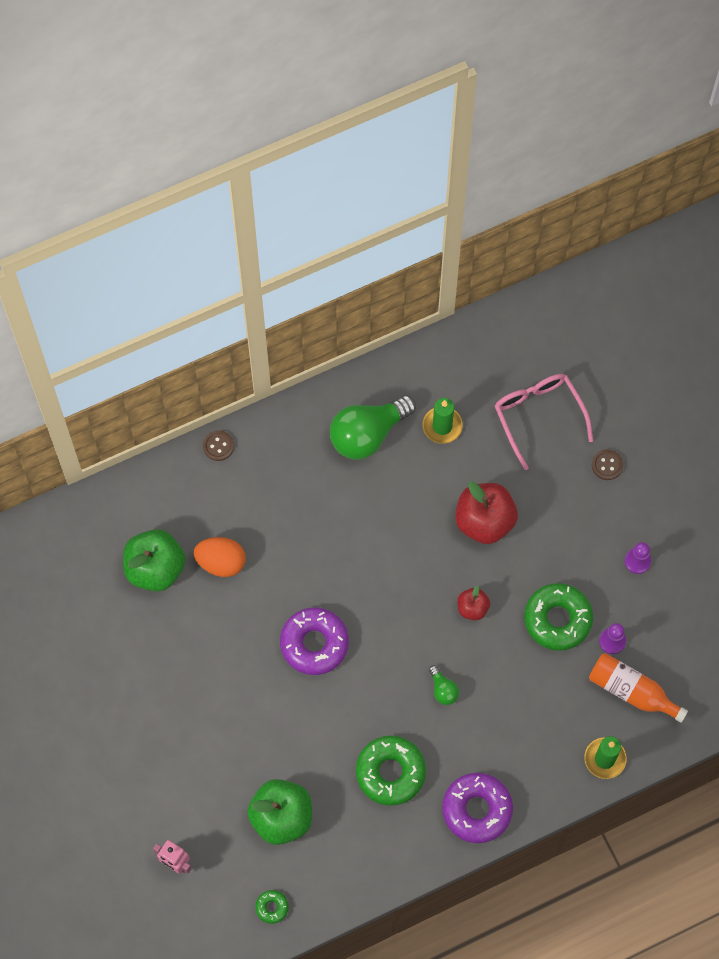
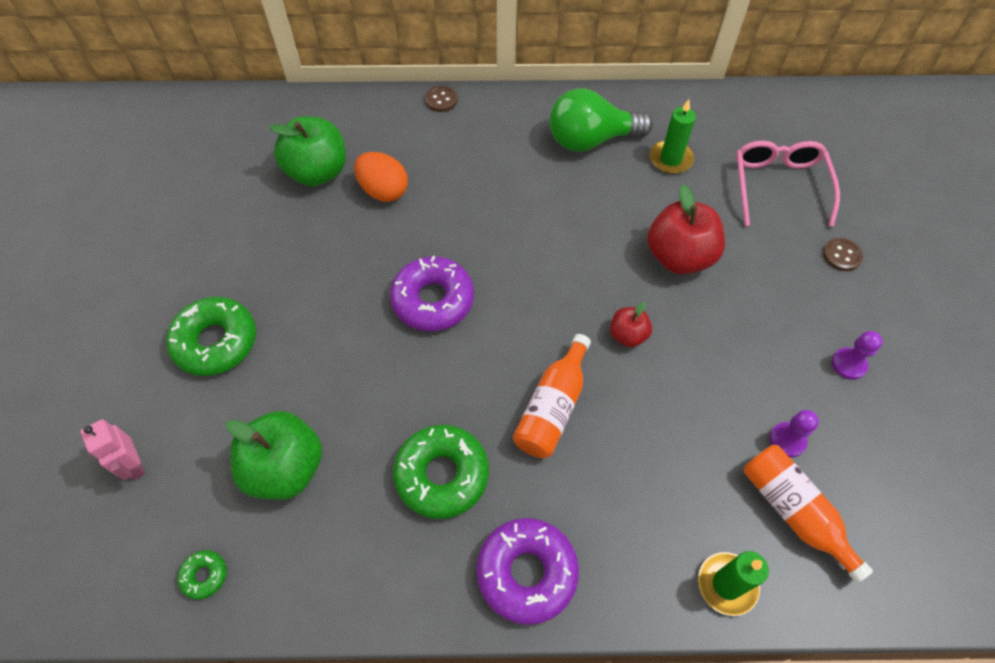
camera: 25 degrees right, 10 degrees down
(443, 690) = (552, 407): green light bulb -> orange bottle
(557, 619) = (725, 388): green donut -> green donut (216, 342)

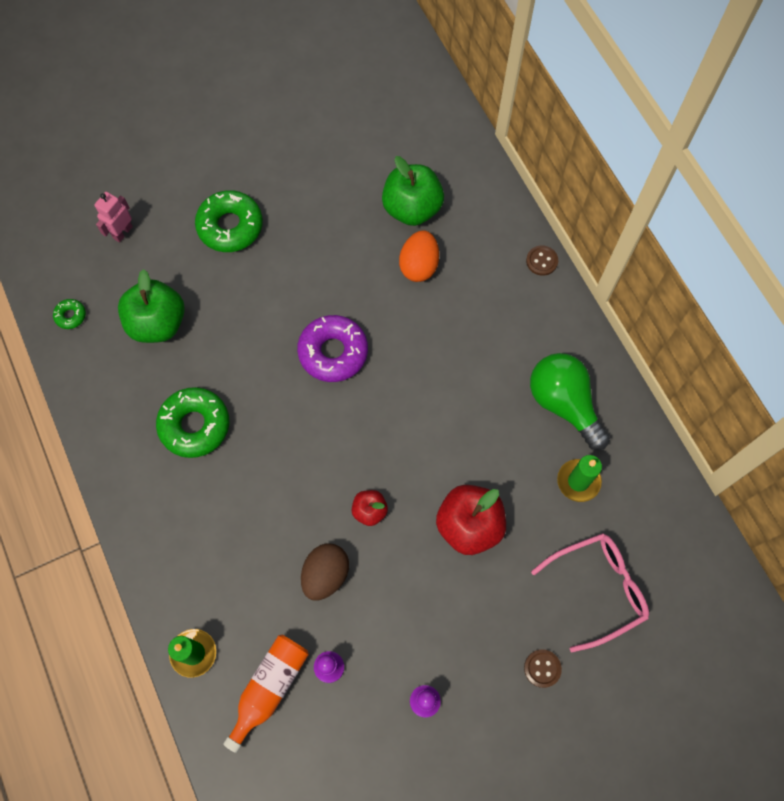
camera: 65 degrees right, 10 degrees up
(527, 572) = (148, 512): purple donut -> none
(552, 407) = (280, 479): orange bottle -> none
(682, 404) = (325, 575): none -> brown egg

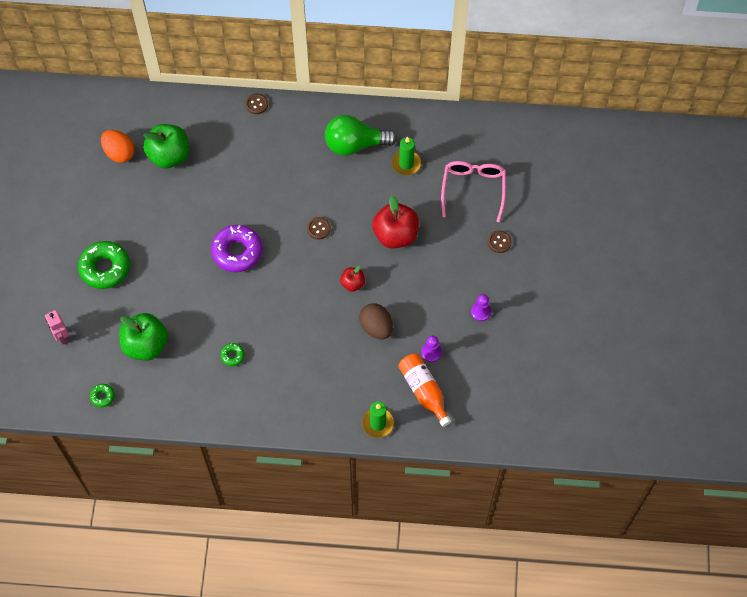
camera: 60 degrees left, 5 degrees down
(195, 425) = (232, 355): green donut -> green donut, size x0.46
(419, 266) = (212, 173): orange egg -> orange egg (119, 153)
(420, 427) = (318, 228): none -> brown button

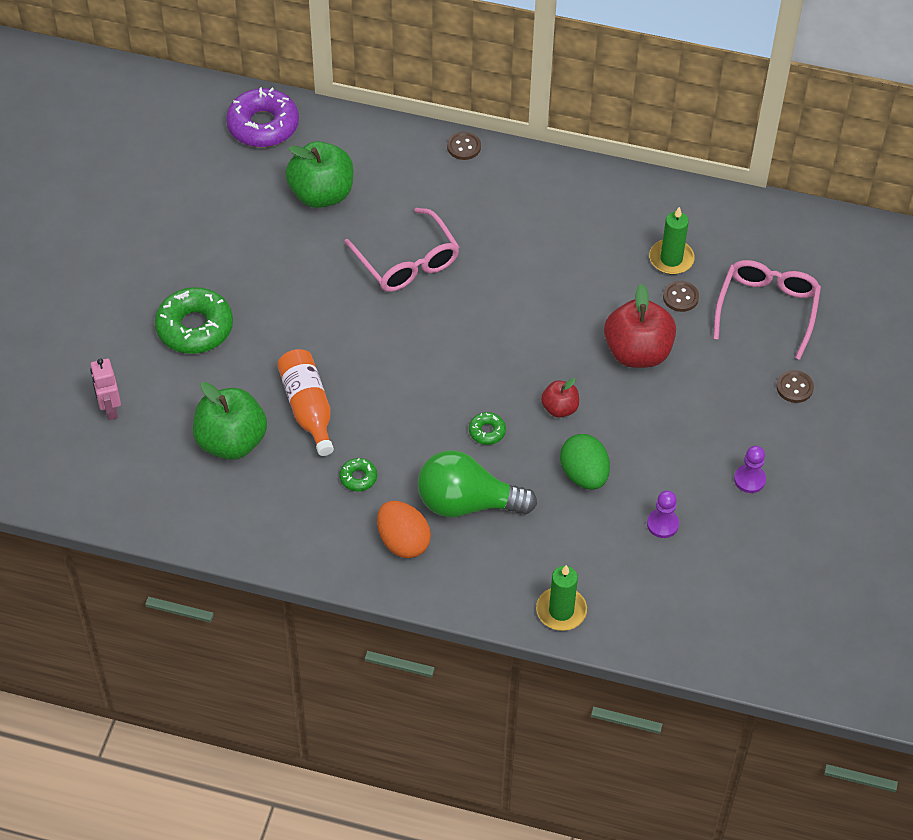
camera: 10 degrees right, 10 degrees down
(102, 396) = (151, 501): green donut -> green donut (487, 431)
(119, 153) = (250, 179): orange egg -> orange egg (403, 541)
(235, 196) = (408, 263): none -> pink glasses
(237, 252) = (394, 337): purple donut -> purple donut (263, 125)
(318, 228) = (523, 325): brown button -> brown button (680, 297)
(355, 144) = (599, 222): green light bulb -> green light bulb (467, 503)
(376, 327) = (584, 474): brown egg -> green egg
(423, 390) = (641, 576): orange bottle -> orange bottle (308, 408)

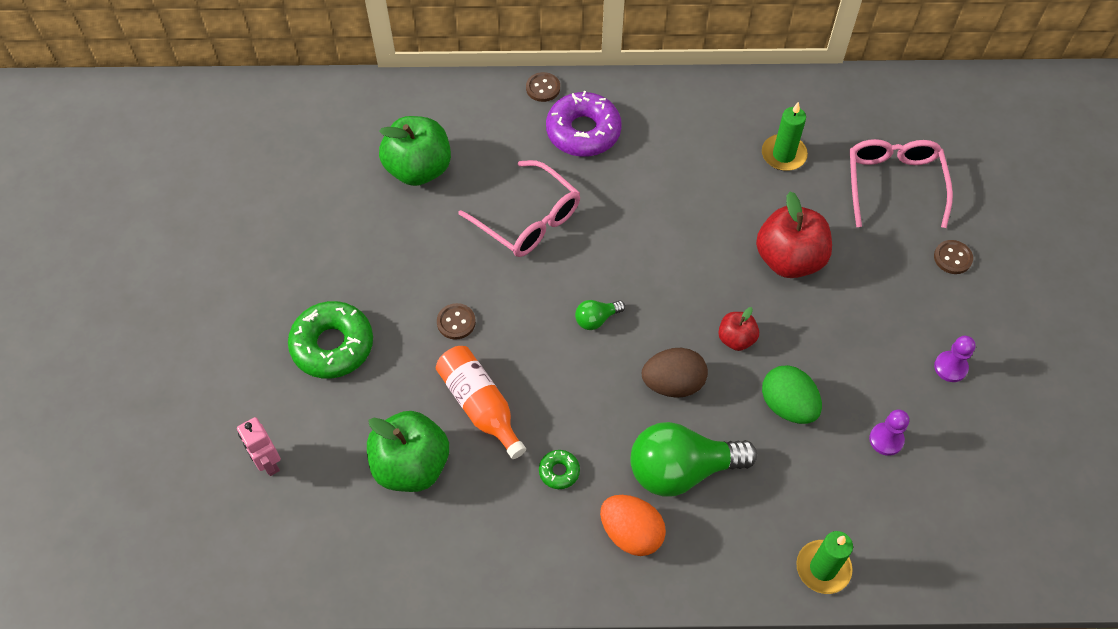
camera: 15 degrees left, 5 degrees up
(263, 125) = (336, 111): purple donut -> purple donut (583, 132)
(438, 361) = (596, 319): none -> green light bulb
(487, 431) = (673, 383): green donut -> brown egg
(680, 297) = (808, 191): brown button -> brown button (456, 322)

